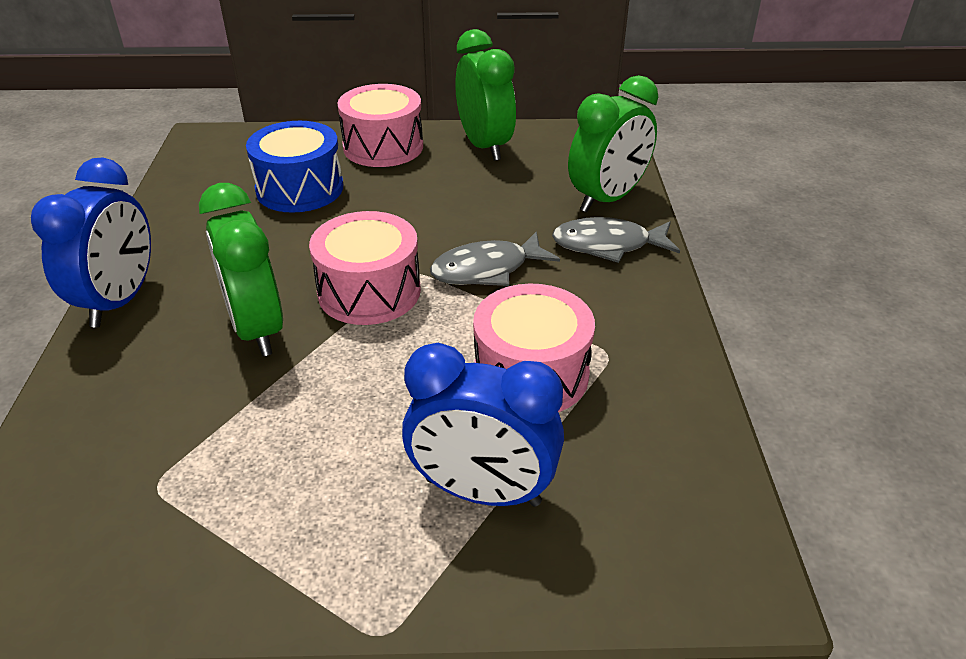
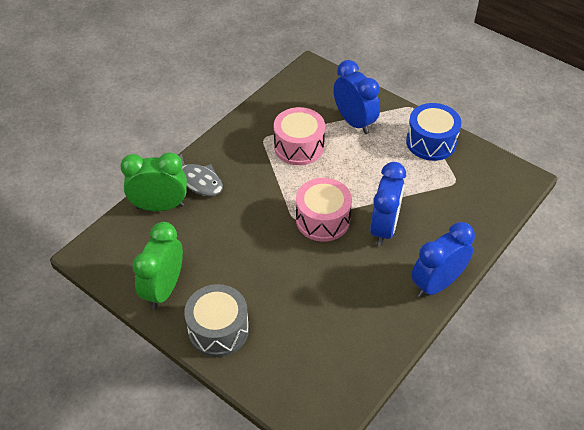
camera: 140 degrees left, 10 degrees up
(257, 329) = (384, 228): green clock -> blue clock
(300, 189) = (298, 319): blue drum -> blue drum (431, 142)
(383, 147) = (218, 330): pink drum -> grey drum
(487, 269) = (263, 200): grey fish -> none

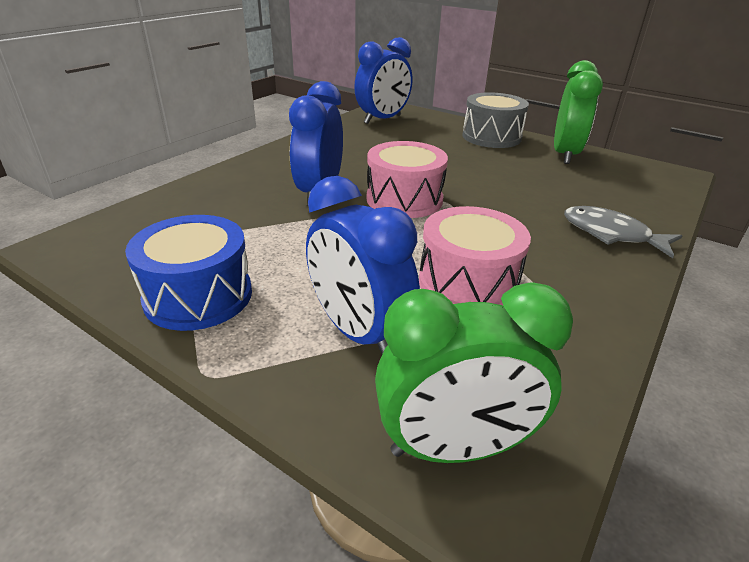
camera: 175 degrees right, 15 degrees down
(160, 206) = (638, 209): green clock -> green clock (454, 447)
(436, 284) = (267, 158): blue clock -> blue clock (382, 119)

